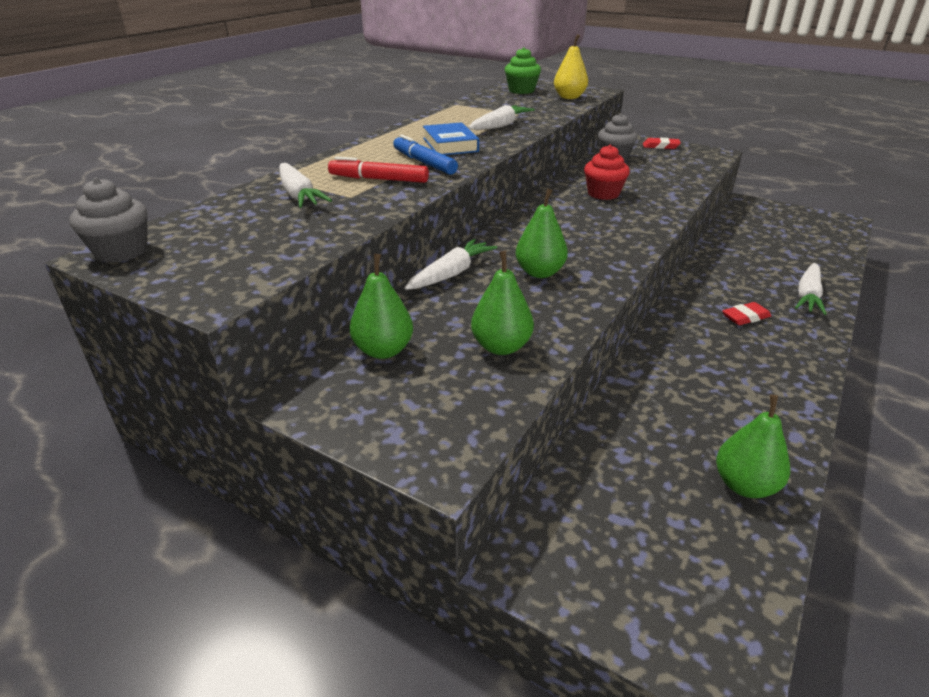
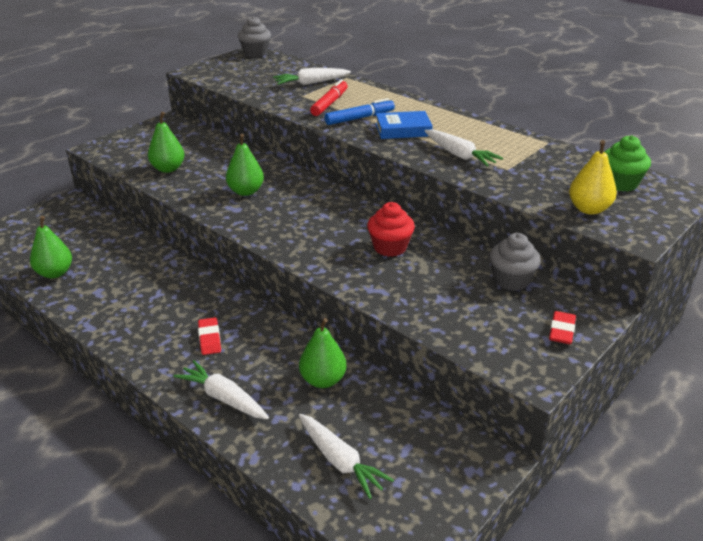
camera: 100 degrees right, 0 degrees up
(383, 350) = (188, 140): green pear -> green pear (323, 380)
(451, 274) = (261, 162): white carrot -> white carrot (340, 461)

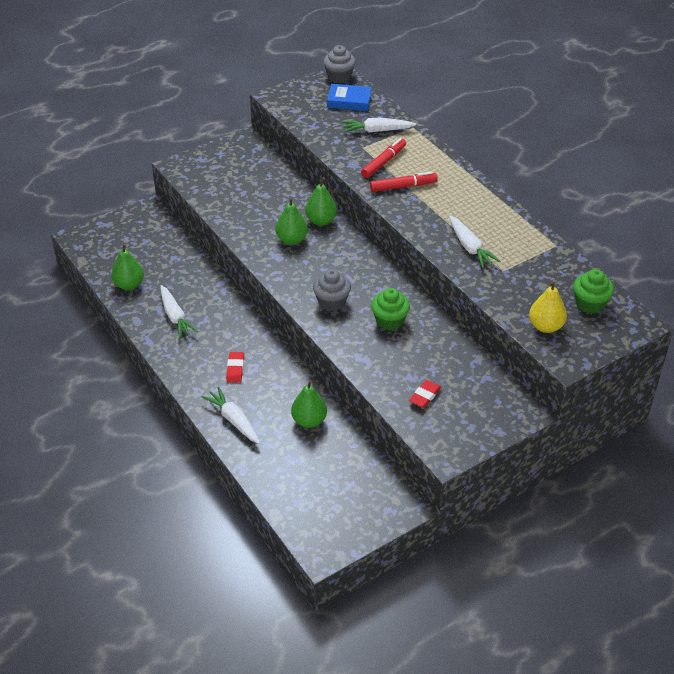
camera: 15 degrees right, 10 degrees up
(168, 169) = (233, 202): green pear -> green pear (321, 221)
(340, 461) = (300, 484): white carrot -> white carrot (175, 316)
(359, 118) = (403, 186): blue marker -> red marker
(390, 247) = (389, 321): red cupcake -> green cupcake
(403, 130) = (435, 208): blue book -> blue book (349, 101)
(511, 280) = (472, 371): grey cupcake -> grey cupcake (332, 302)
(561, 331) = (487, 423): red eraser -> red eraser (425, 396)

